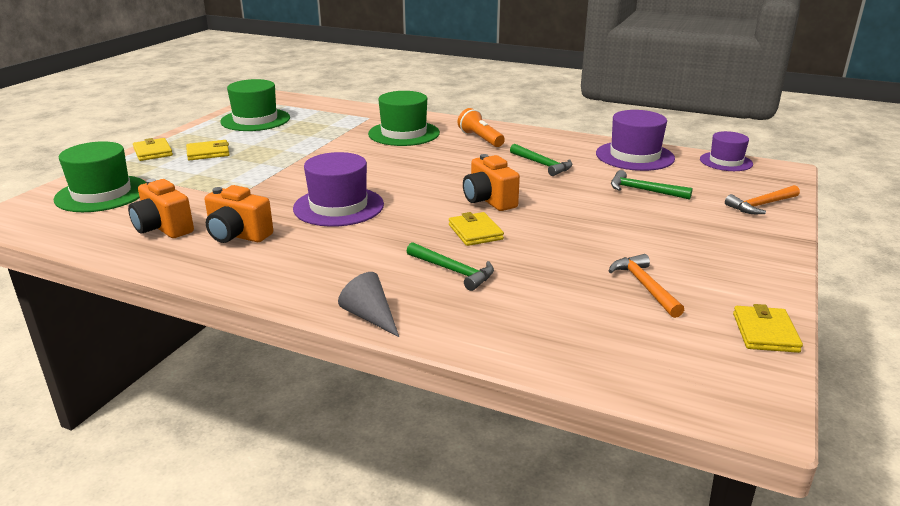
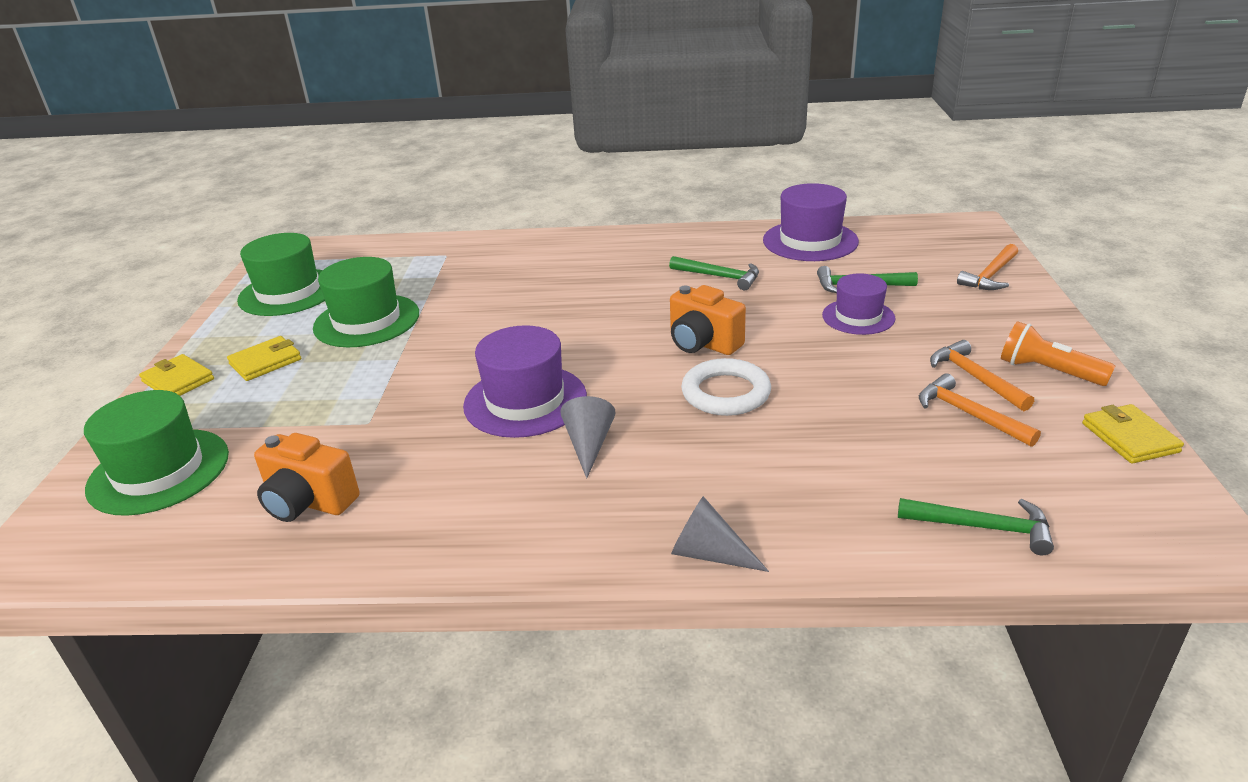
camera: 20 degrees left, 5 degrees up
(238, 235) = (428, 483): orange camera -> none
(354, 239) = (589, 444): none -> grey cone
(404, 133) = (513, 269): green hat -> green hat (367, 321)
(453, 271) = (749, 456): green hammer -> green hammer (982, 528)
(475, 232) = (726, 393): yellow wallet -> white ring
(480, 139) = (615, 256): orange flashlight -> orange flashlight (1047, 371)
(675, 265) = (975, 378): none -> orange hammer
(726, 162) = (909, 227): purple hat -> purple hat (858, 317)

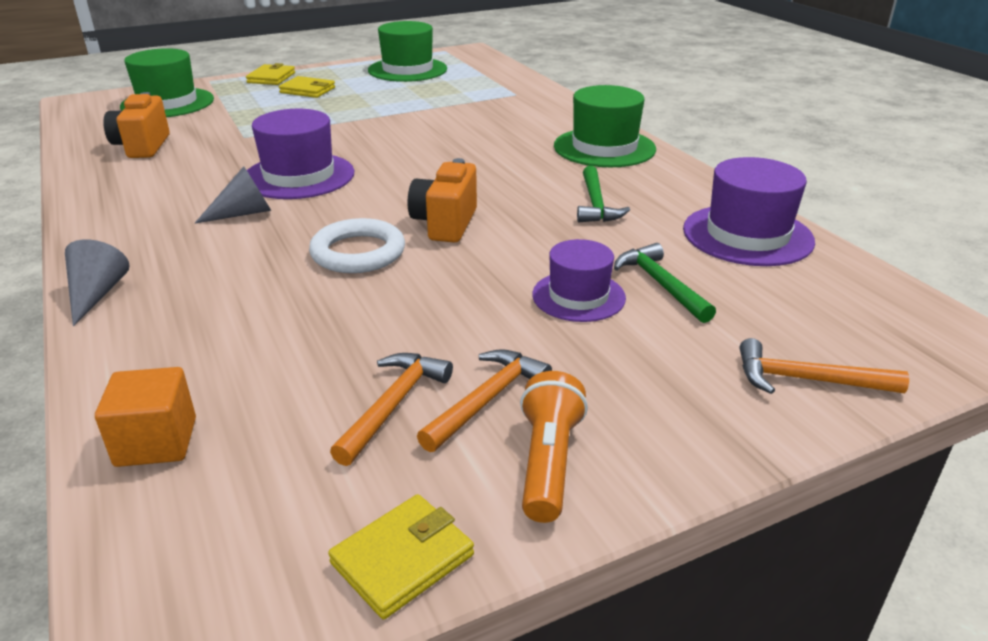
camera: 60 degrees right, 0 degrees up
(367, 321) = (385, 100): green hat -> green hat (604, 148)
(982, 528) = (156, 442): green hammer -> orange cube

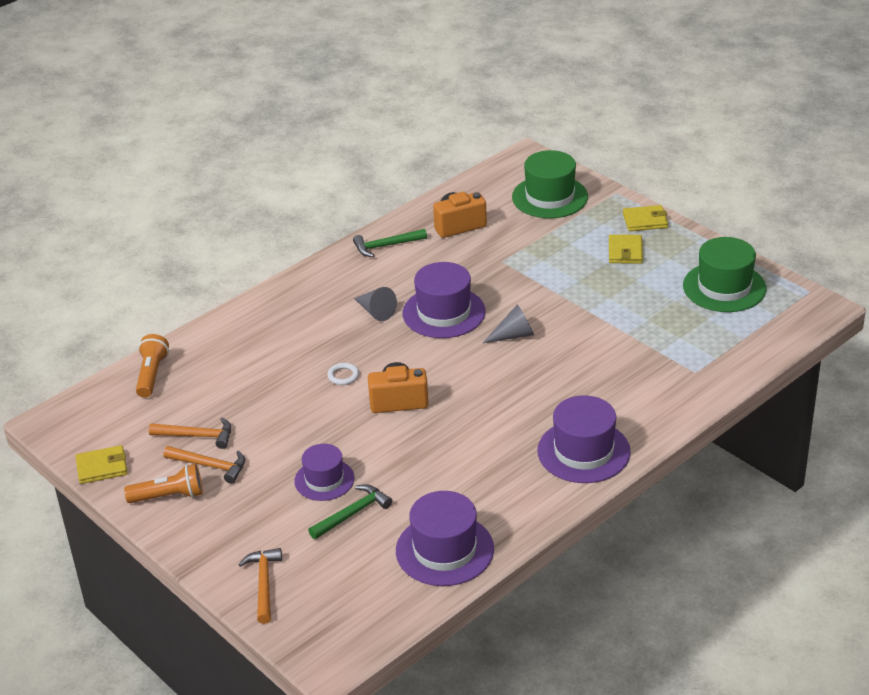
camera: 75 degrees right, 5 degrees up
(97, 294) = (261, 301): grey cone -> grey cone (514, 335)
(156, 442) = (152, 374): orange cube -> orange flashlight
(358, 252) = (343, 376): white ring -> white ring, size x0.51
(402, 559) = (102, 467): yellow wallet -> yellow wallet turned 45 degrees counterclockwise
(595, 204) = (463, 465): green hammer -> green hammer (386, 246)
(604, 148) = (583, 451): green hat -> purple hat

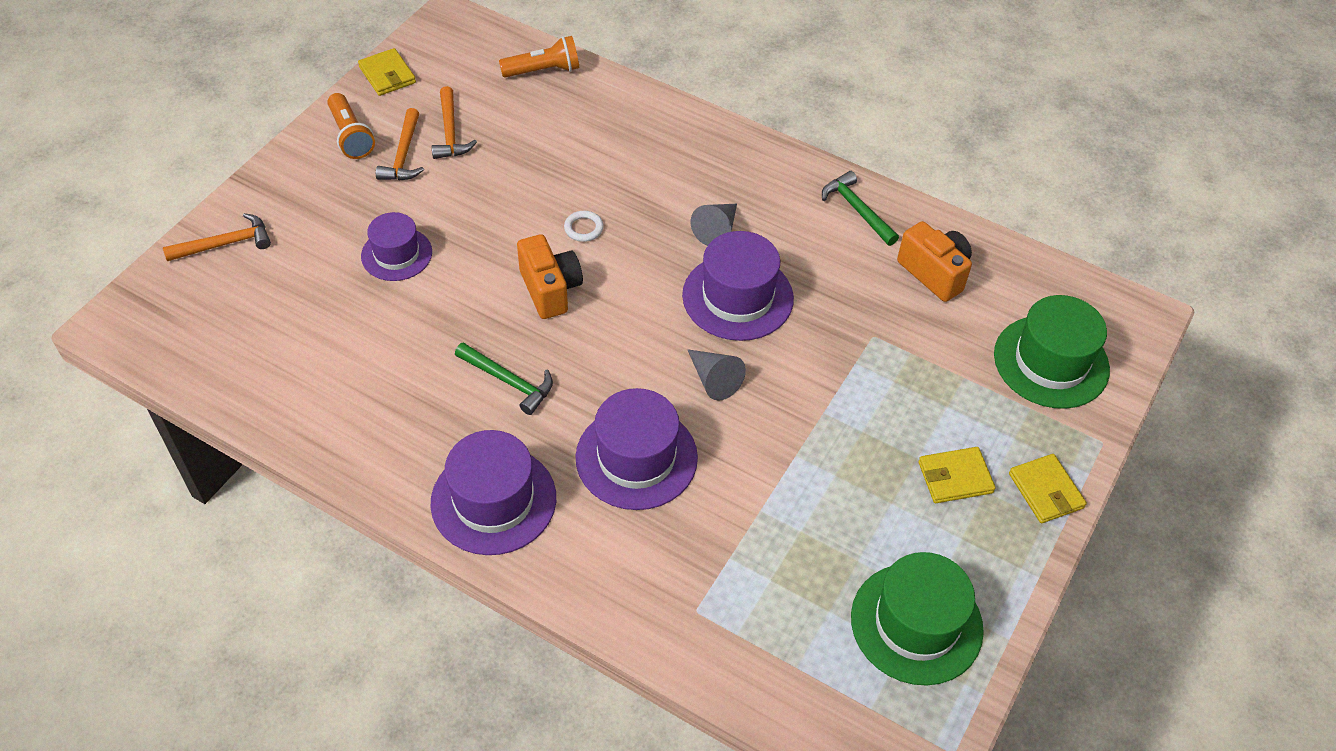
camera: 70 degrees right, 15 degrees up
(353, 513) = (343, 292): green hammer -> green hammer (508, 381)
(444, 550) = (292, 389): purple hat -> purple hat (636, 457)

